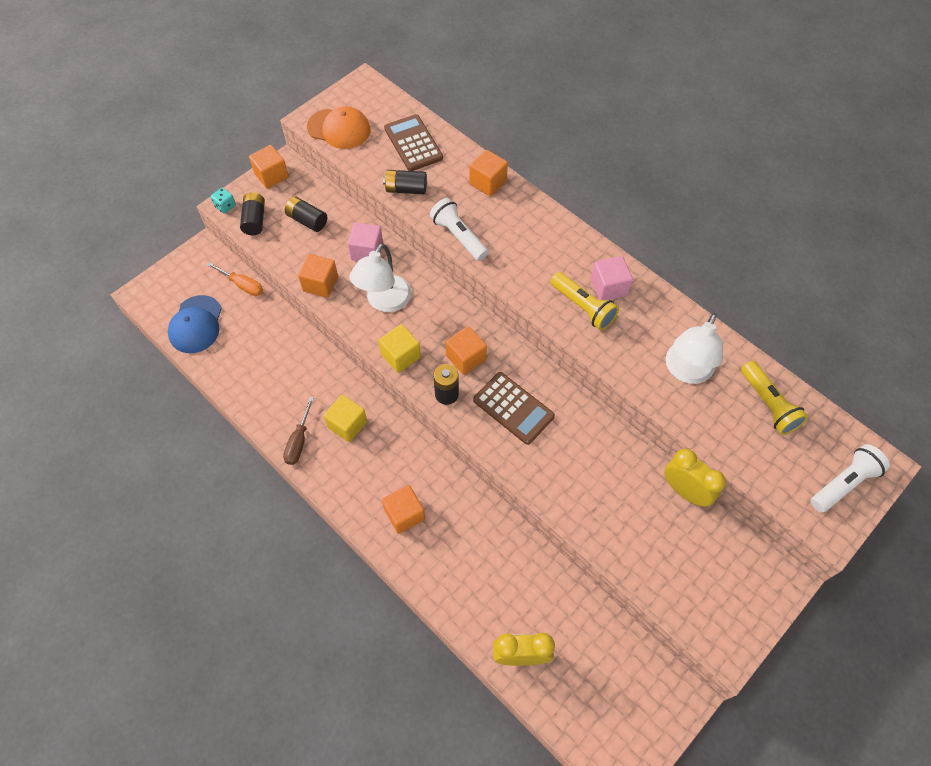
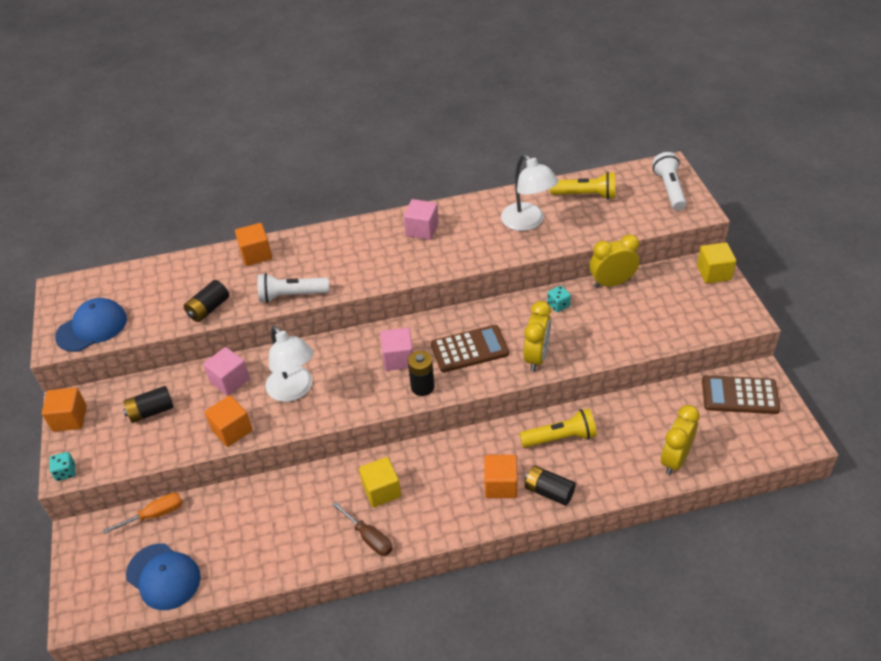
camera: 55 degrees left, 15 degrees down
(255, 220) = (108, 454): black battery -> black battery (549, 492)
(339, 129) = (92, 327): orange cap -> blue cap
(400, 356) = (359, 402): yellow cube -> yellow cube (714, 273)
(413, 143) = (165, 284): brown calculator -> brown calculator (739, 395)
(466, 358) = (398, 359): orange cube -> pink cube
(540, 470) = (536, 357): none -> yellow clock
(583, 307) = (427, 252): yellow flashlight -> yellow flashlight (560, 438)
(619, 456) = (558, 305): none -> turquoise dice

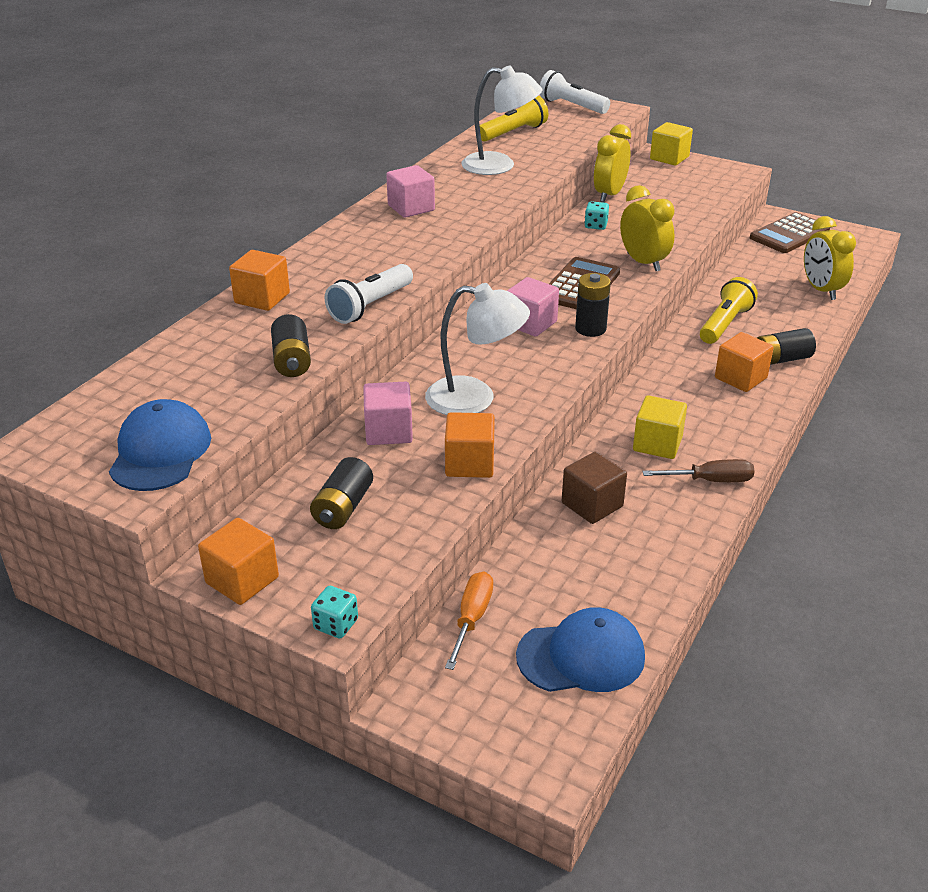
camera: 50 degrees left, 10 degrees down
(292, 500) = (592, 505): none -> brown cube

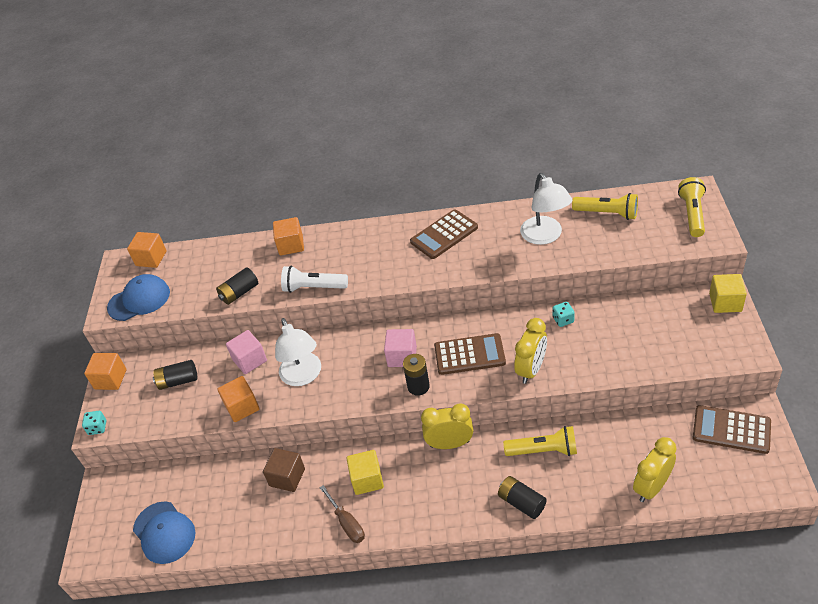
camera: 65 degrees right, 10 degrees up
(411, 208) = (444, 235): pink cube -> brown calculator
(471, 619) = (168, 474): orange screwdriver -> none
(572, 106) = (692, 214): white flashlight -> yellow flashlight
(609, 195) = (620, 302): yellow clock -> yellow clock (449, 444)
(740, 378) = (477, 490): orange cube -> orange cube (151, 258)

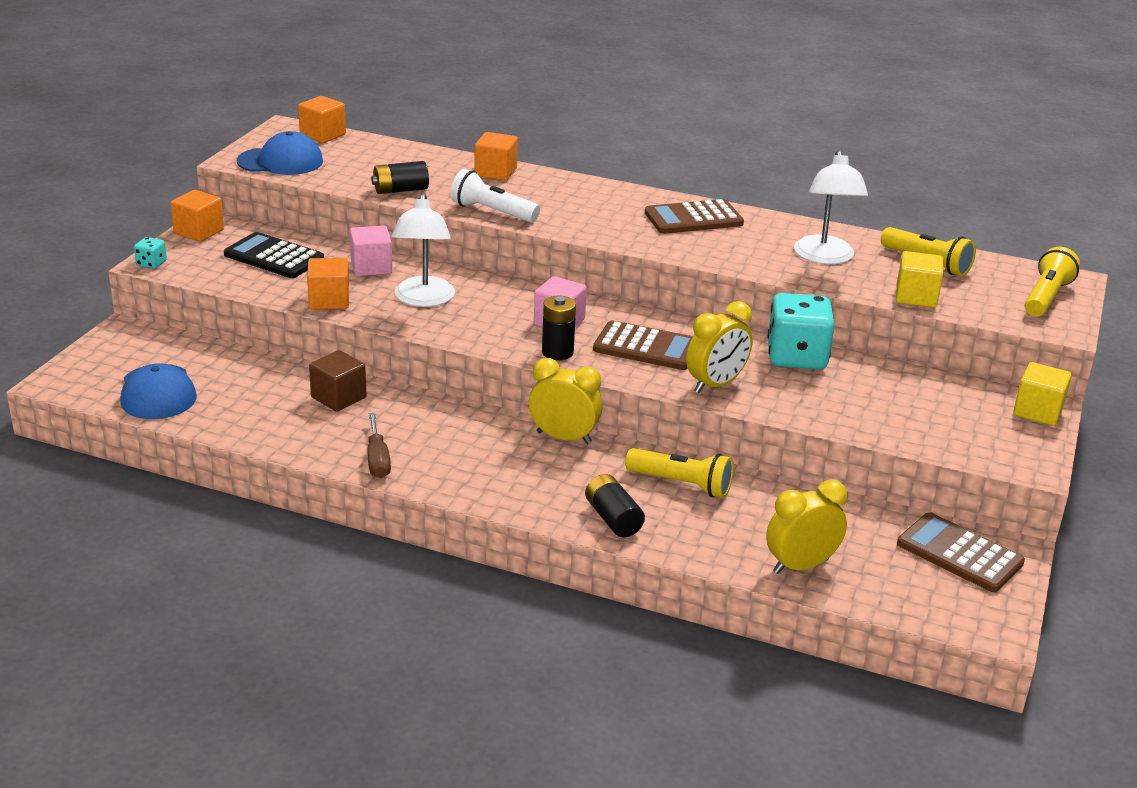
camera: 15 degrees right, 15 degrees down
(178, 381) = (274, 257): black battery -> black calculator
(367, 480) = (434, 432): yellow cube -> yellow cube (916, 297)
(563, 320) = (796, 357): turquoise dice -> turquoise dice, size x2.28

